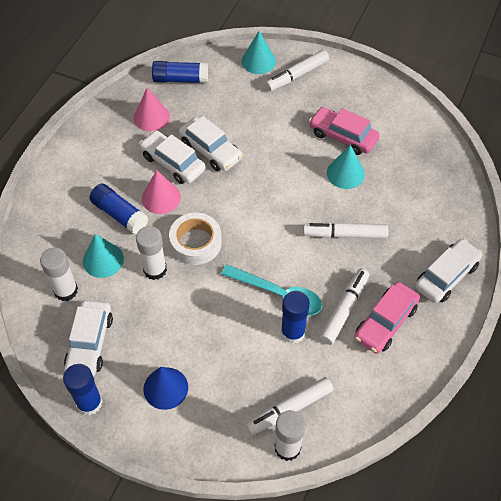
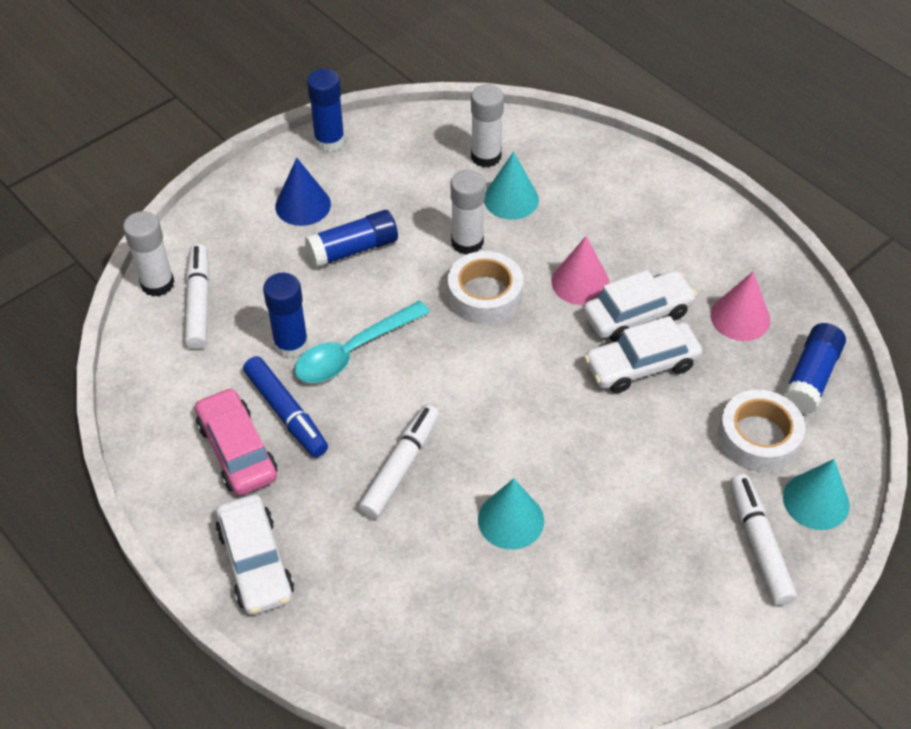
camera: 115 degrees right, 5 degrees down
(90, 343) = (402, 159): white car -> none
(120, 214) = (574, 233): blue glue stick -> blue glue stick (353, 249)
(232, 90) = (758, 437): none -> white tape
(343, 136) = (588, 551): pink car -> none
(344, 309) = (286, 413): white marker -> blue marker

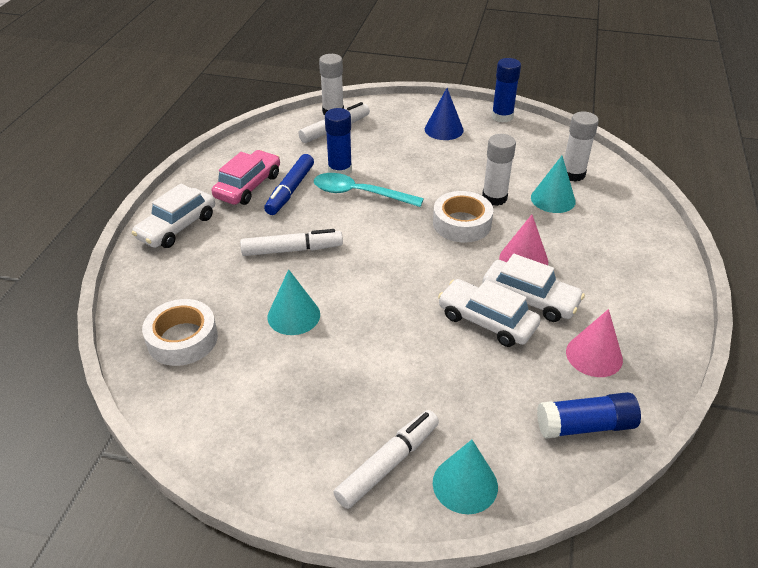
camera: 55 degrees right, 10 degrees down
(353, 249) = (434, 160): blue glue stick -> none
(758, 437) = (491, 417): white tape -> white tape (182, 339)

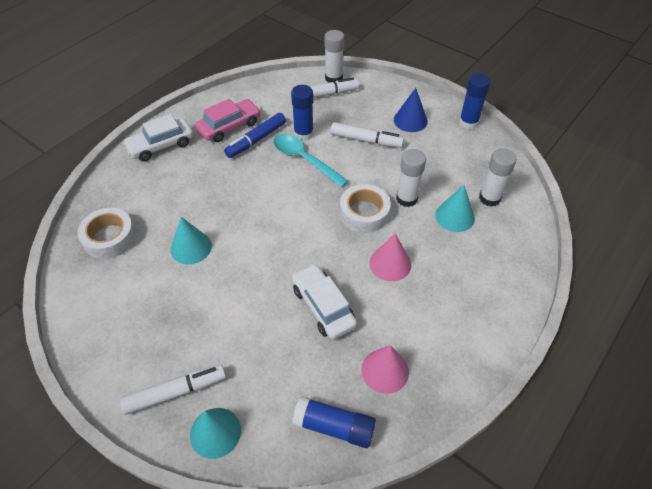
camera: 25 degrees right, 10 degrees up
(292, 250) = (225, 192): white marker -> white marker (366, 140)
(530, 299) = (370, 301): white car -> none

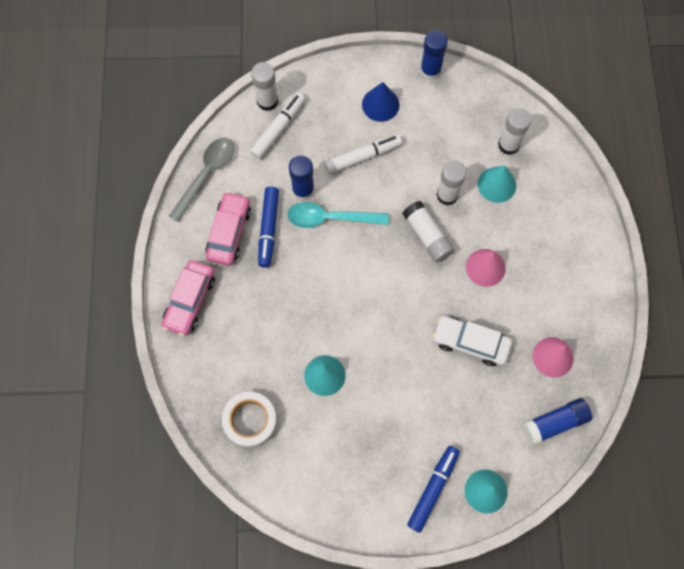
camera: 40 degrees left, 20 degrees up
(161, 145) = (190, 300): white car -> pink car
(176, 392) = (433, 489): white marker -> blue marker
(252, 91) = (206, 175): none -> grey spoon
(364, 213) = (427, 235): white tape -> white glue stick

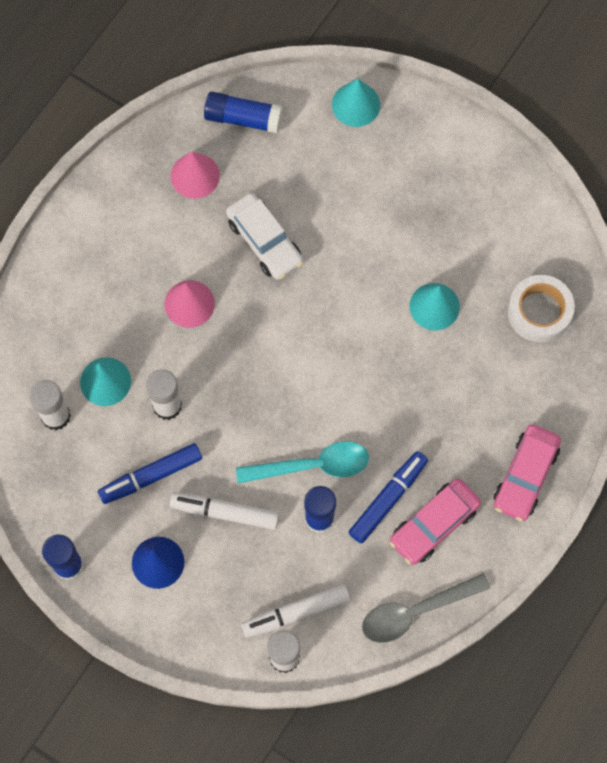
camera: 145 degrees left, 0 degrees up
(190, 300) = (525, 476): pink car -> pink car turned 150 degrees clockwise
(330, 218) = (312, 465): turquoise spoon -> turquoise spoon turned 45 degrees counterclockwise
(427, 235) = (223, 377): white glue stick -> none
(433, 489) = (404, 137): blue marker -> blue marker (151, 476)

